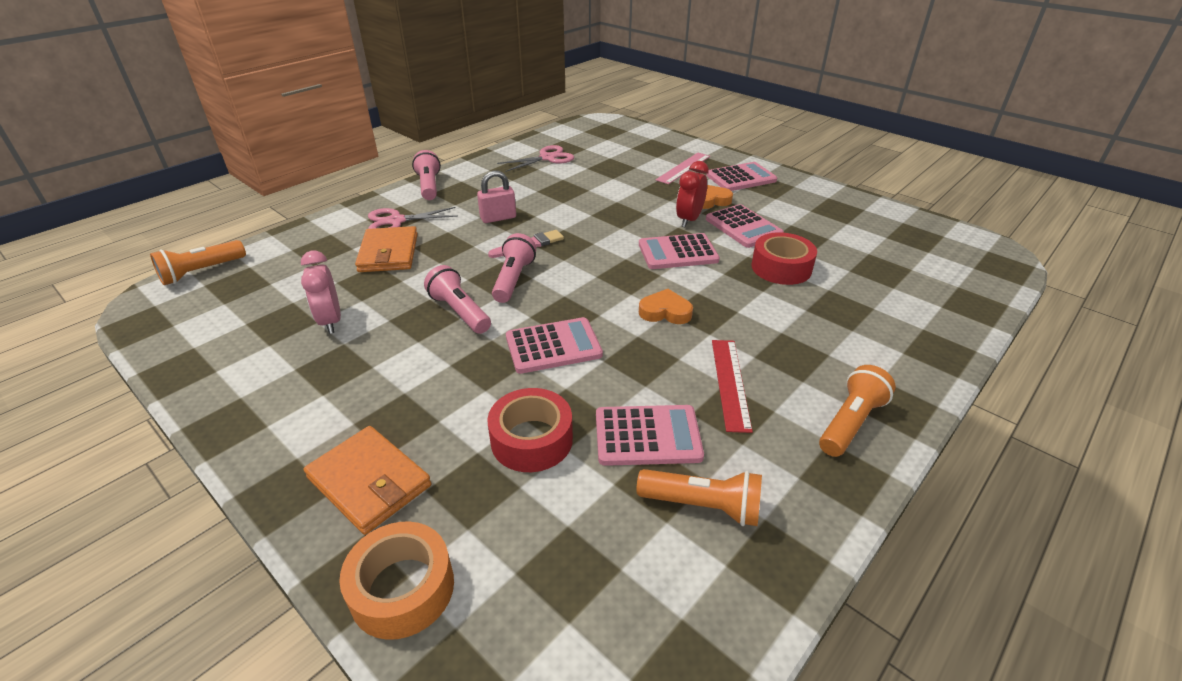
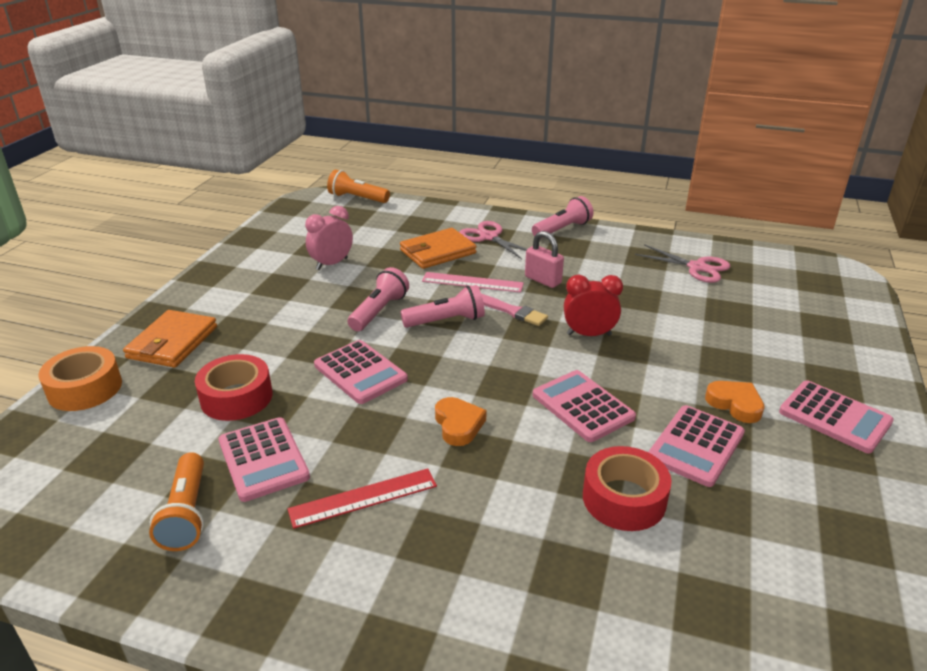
camera: 65 degrees right, 5 degrees down
(683, 168) = (798, 362): pink ruler -> pink ruler (472, 282)
(689, 220) = (666, 398): red clock -> red clock (589, 334)
(850, 422) = (341, 609): orange flashlight -> none

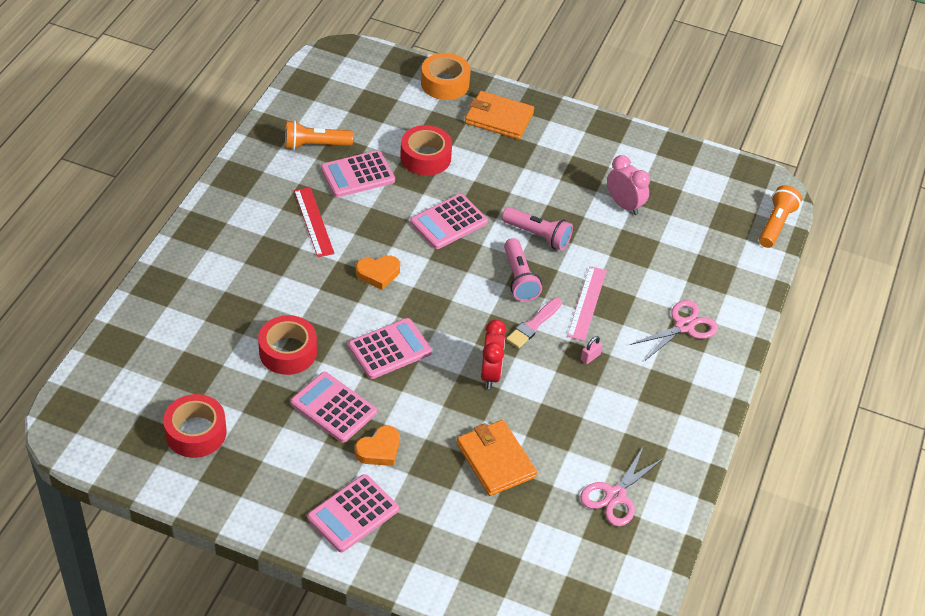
camera: 90 degrees right, 15 degrees up
(437, 252) = (649, 282): orange wallet -> orange wallet (495, 460)
(543, 280) = (590, 357): pink padlock -> pink padlock, size x0.57
(562, 229) = (705, 393): pink flashlight -> none
(819, 585) = (196, 432): none -> red tape

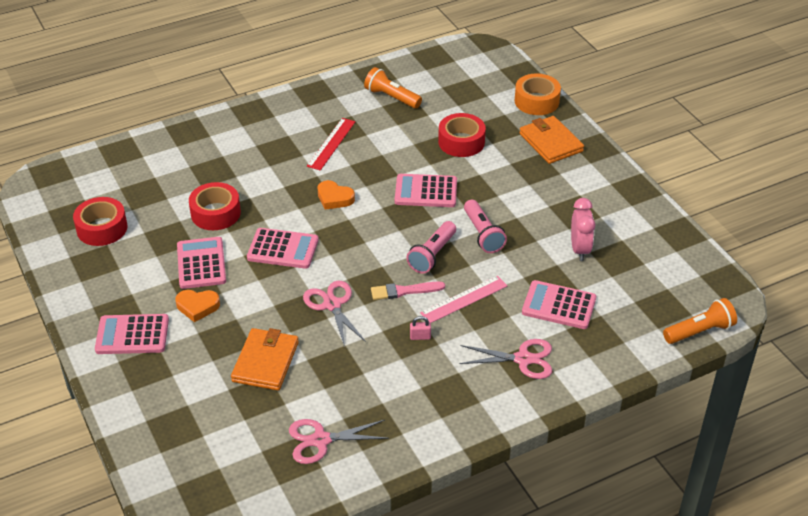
camera: 45 degrees right, 5 degrees down
(357, 175) = (398, 129): pink calculator -> pink calculator (559, 305)
(490, 374) = (332, 305): red clock -> pink scissors

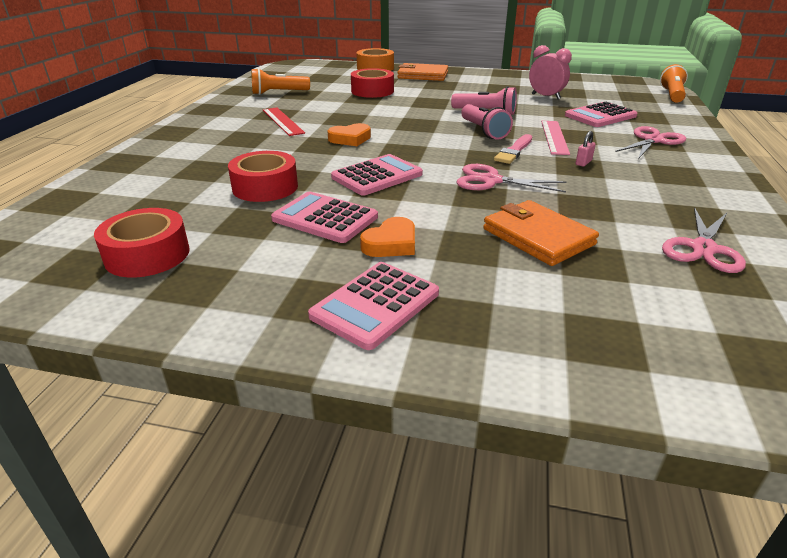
camera: 50 degrees left, 10 degrees down
(426, 191) = (405, 113): pink calculator -> none

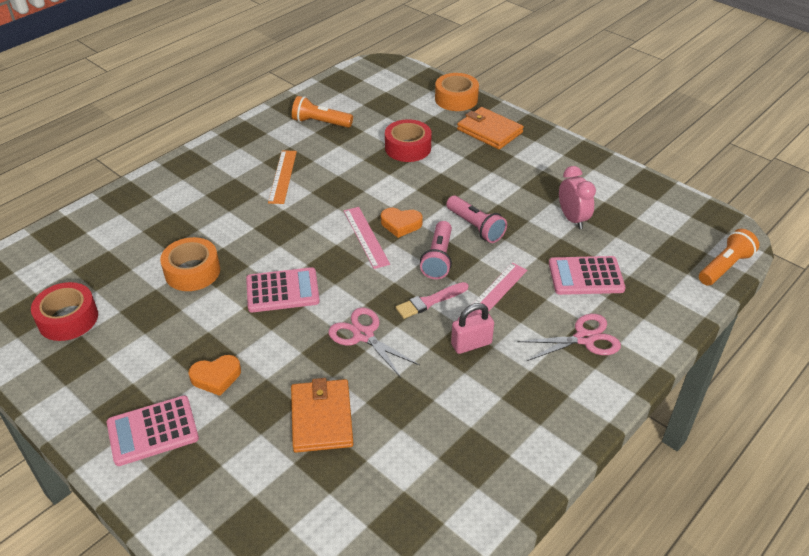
camera: 30 degrees right, 10 degrees up
(265, 187) = (192, 271): red tape -> orange tape
(283, 121) = (283, 176): red ruler -> orange ruler
(325, 218) = (199, 328): pink calculator -> none
(350, 139) = (311, 227): orange heart -> orange heart (401, 224)
(407, 134) = (366, 237): none -> pink ruler
(583, 162) = (471, 344): pink padlock -> pink padlock, size x1.75
(703, 248) = (427, 491): pink scissors -> none

